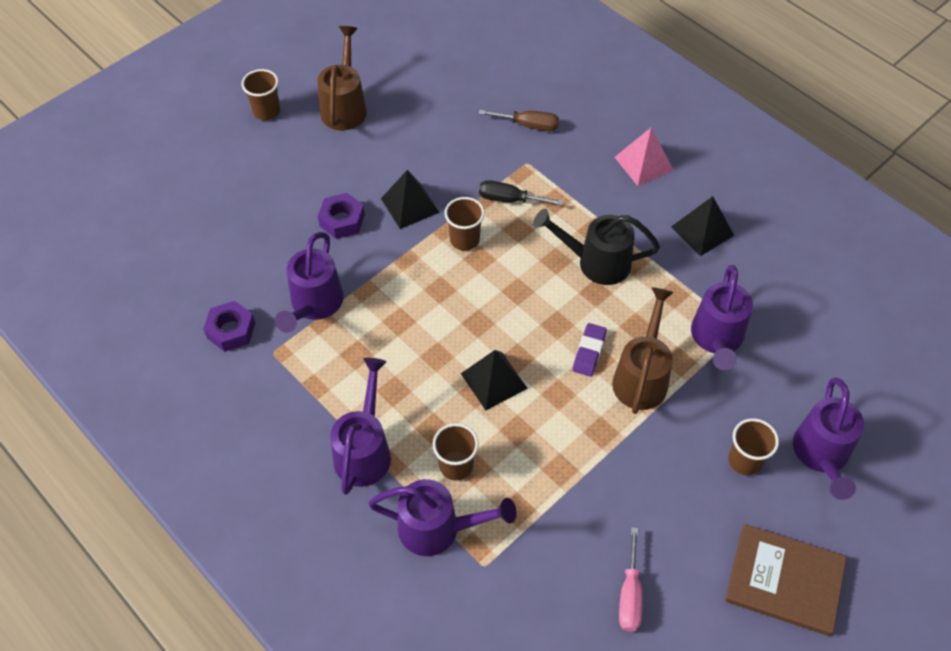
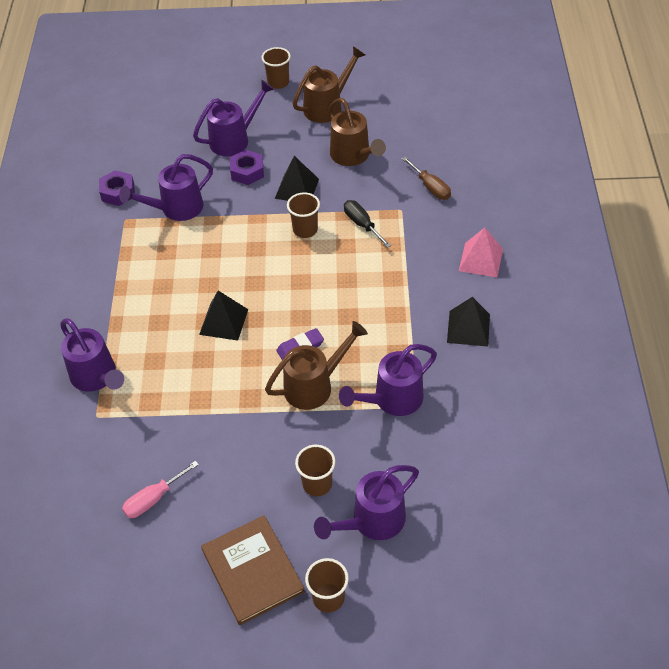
camera: 45 degrees right, 5 degrees down
(364, 450) = (109, 306): purple watering can -> purple watering can (235, 139)
(426, 140) = (353, 156): none -> brown watering can
(456, 465) = (146, 352): brown cup -> brown cup (328, 598)
(596, 262) = (371, 298): black watering can -> none

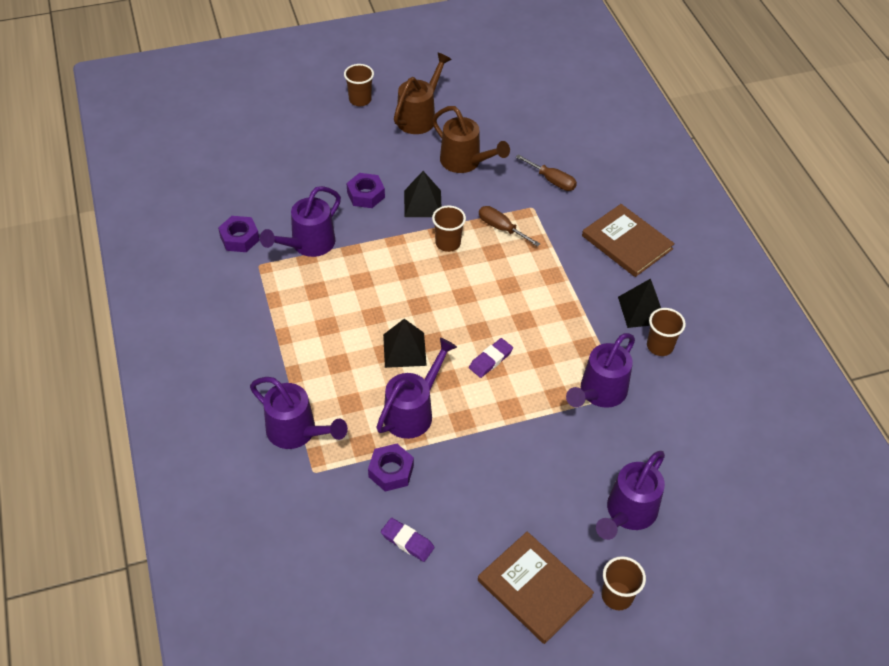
camera: 20 degrees left, 0 degrees up
(153, 499) = (407, 541): pink screwdriver -> purple eraser
(165, 431) = (391, 471): none -> purple nut
(235, 139) = (339, 164): purple watering can -> purple watering can (413, 411)
(315, 385) = (520, 394): brown watering can -> none
(317, 484) = (561, 489): brown cup -> brown cup (659, 346)
(362, 224) = (501, 228): black screwdriver -> brown screwdriver
(481, 260) = (627, 242): pink pyramid -> brown book

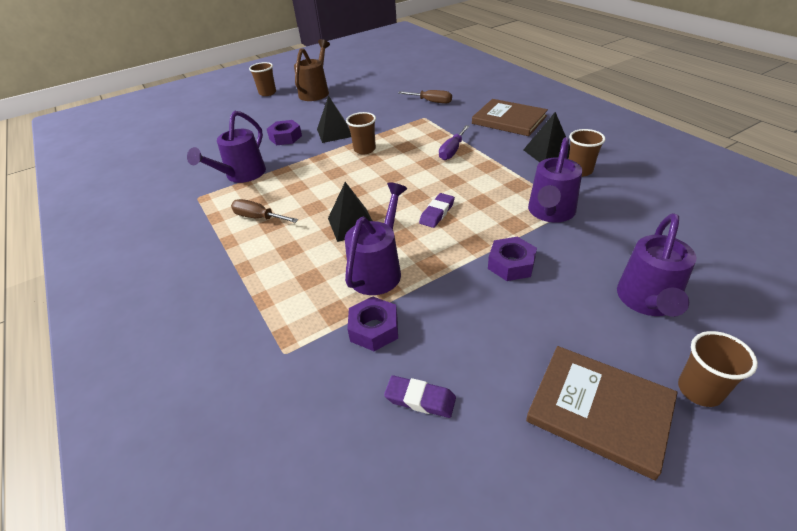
camera: 10 degrees left, 10 degrees down
(239, 238) = (177, 184): purple nut -> purple nut (511, 264)
(297, 432) = (257, 319): purple watering can -> none
(465, 162) = (360, 106): brown watering can -> none
(501, 228) = (405, 132): brown screwdriver -> brown screwdriver (258, 218)
(541, 275) = (452, 151): none -> purple screwdriver

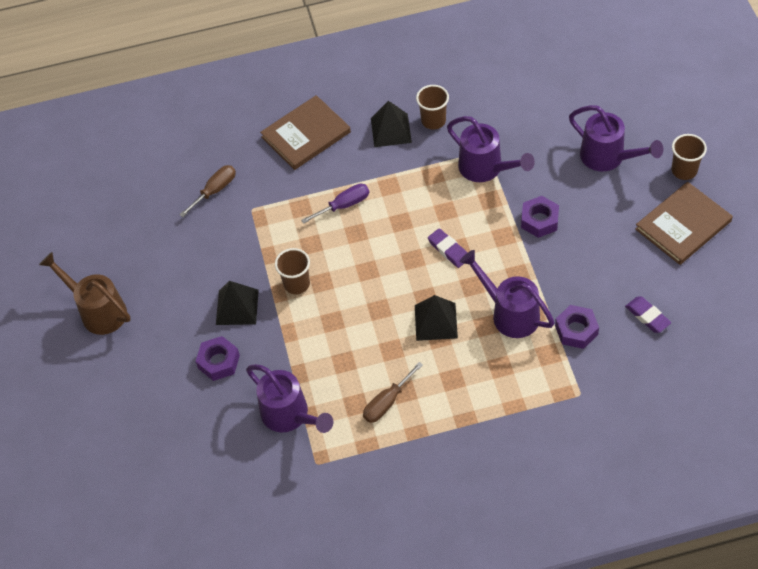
camera: 70 degrees left, 15 degrees up
(267, 93) = (59, 373): brown cup -> none
(420, 399) = (647, 316): purple eraser -> purple eraser turned 75 degrees counterclockwise
(452, 151) = (344, 205): purple screwdriver -> purple screwdriver turned 75 degrees counterclockwise

